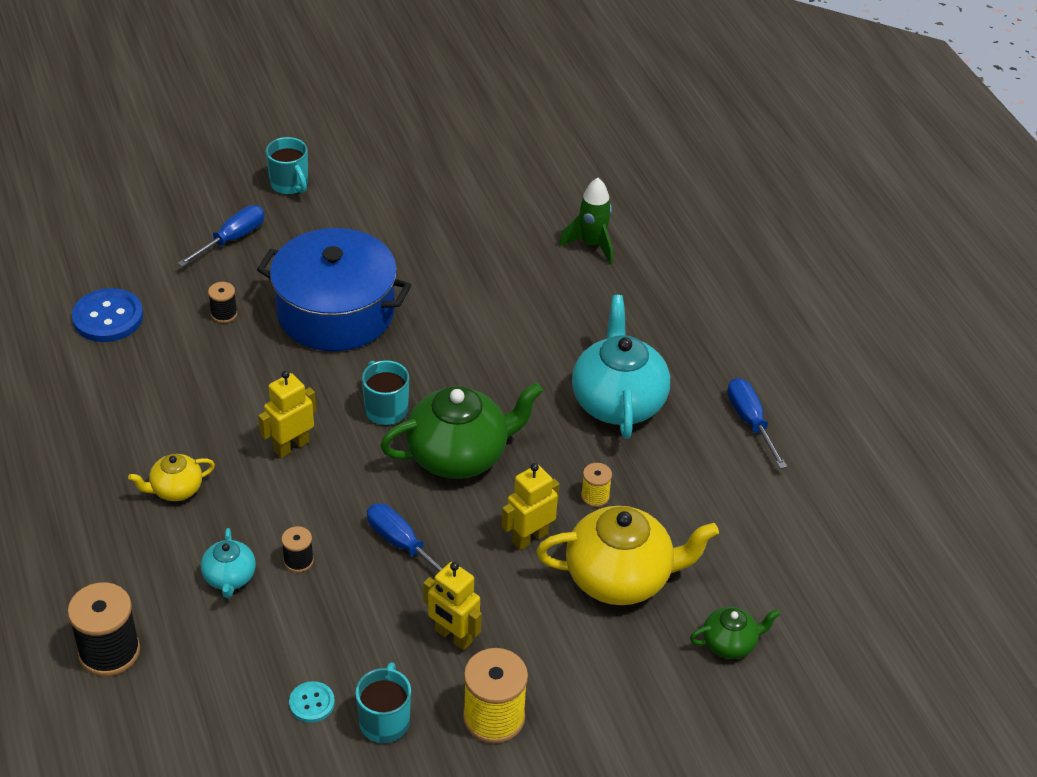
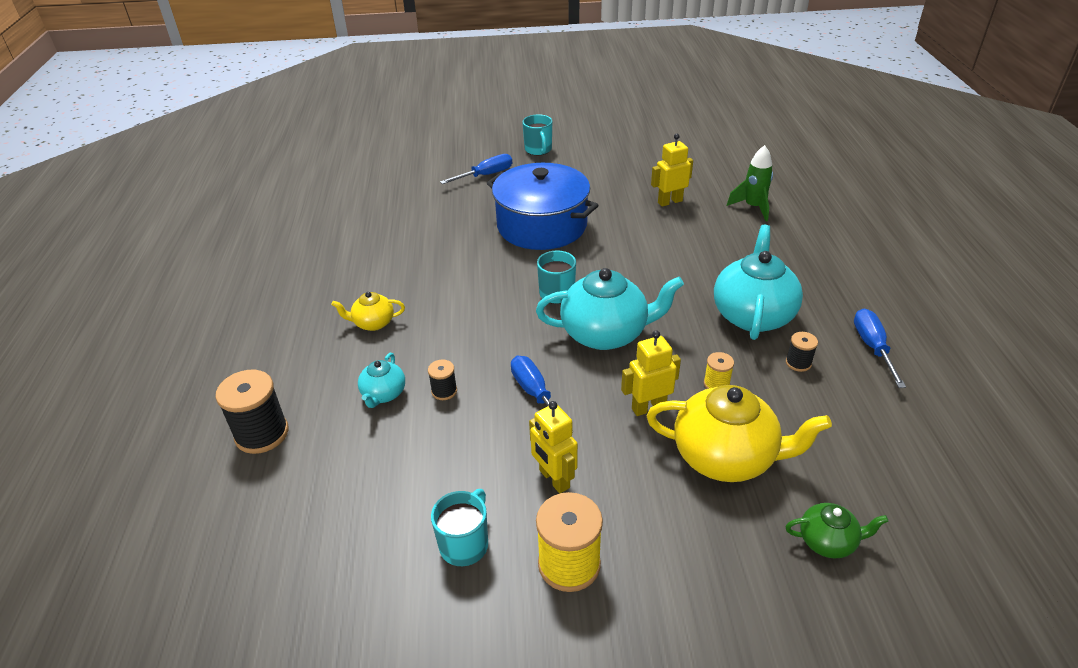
camera: 20 degrees right, 5 degrees down
(108, 317) = (380, 209): blue button -> none
(224, 314) = (461, 217): black spool -> black spool (798, 363)
(291, 446) = (473, 307): yellow robot -> yellow robot (670, 201)
(312, 703) = (406, 513): turquoise button -> none
(459, 455) = (605, 334): green teapot -> turquoise teapot

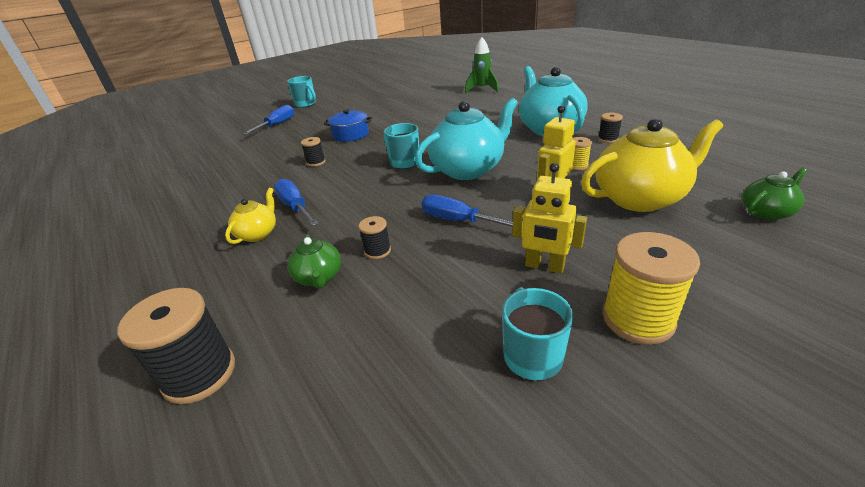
camera: 30 degrees left, 5 degrees down
(373, 323) = (258, 234): yellow teapot -> yellow teapot turned 150 degrees clockwise
(383, 394) = (319, 277): turquoise teapot -> green teapot
(479, 253) = (316, 162): none -> black spool
(542, 225) = (351, 135): blue pot -> blue pot, size x0.48
(670, 201) = (428, 101): yellow robot -> none
(872, 347) = (634, 119): blue screwdriver -> blue screwdriver (295, 207)

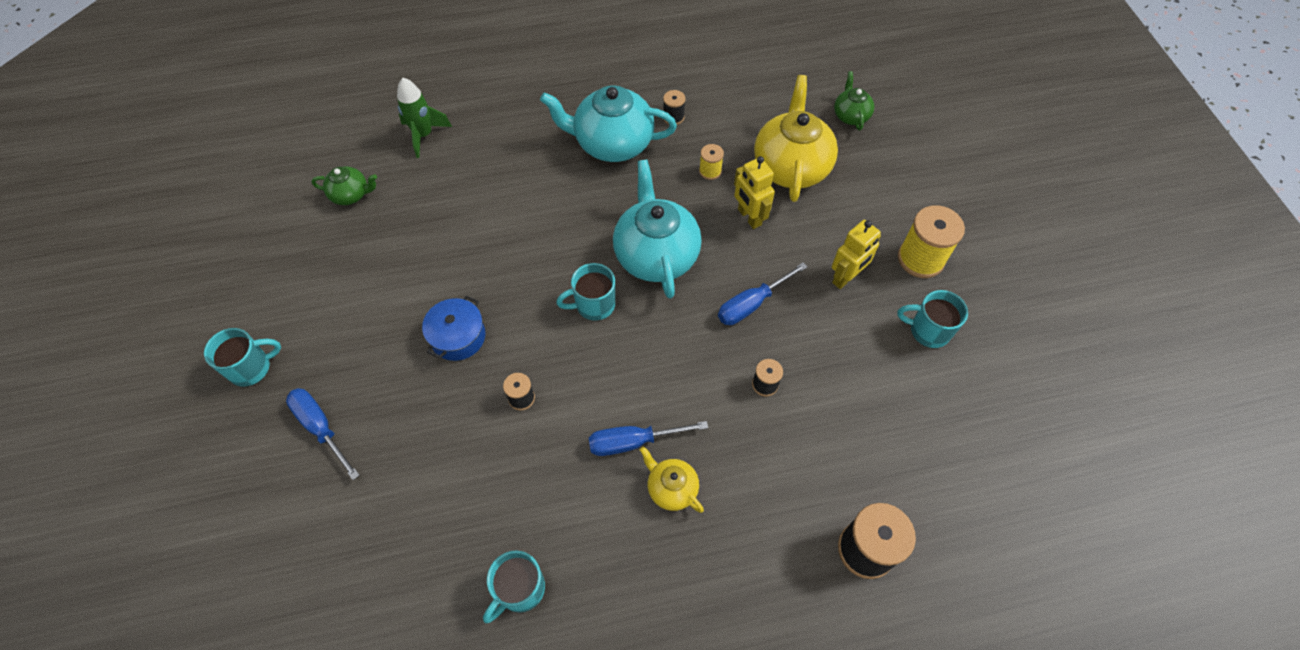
camera: 70 degrees left, 25 degrees up
(175, 201) = (520, 589): none -> turquoise mug
(319, 277) = (782, 442): green teapot -> green teapot (351, 195)

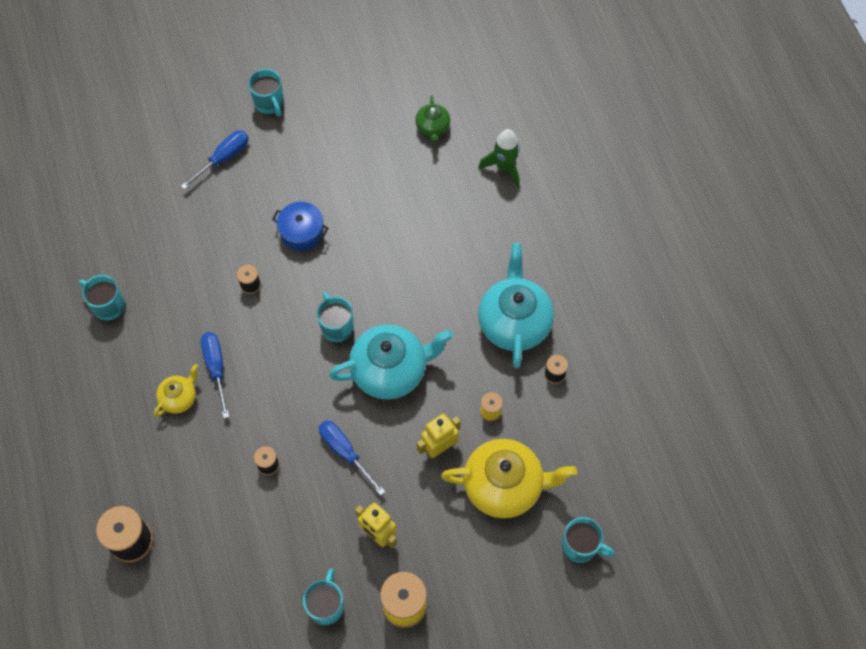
camera: 85 degrees right, 5 degrees up
(850, 115) = (580, 546): green teapot -> turquoise mug

